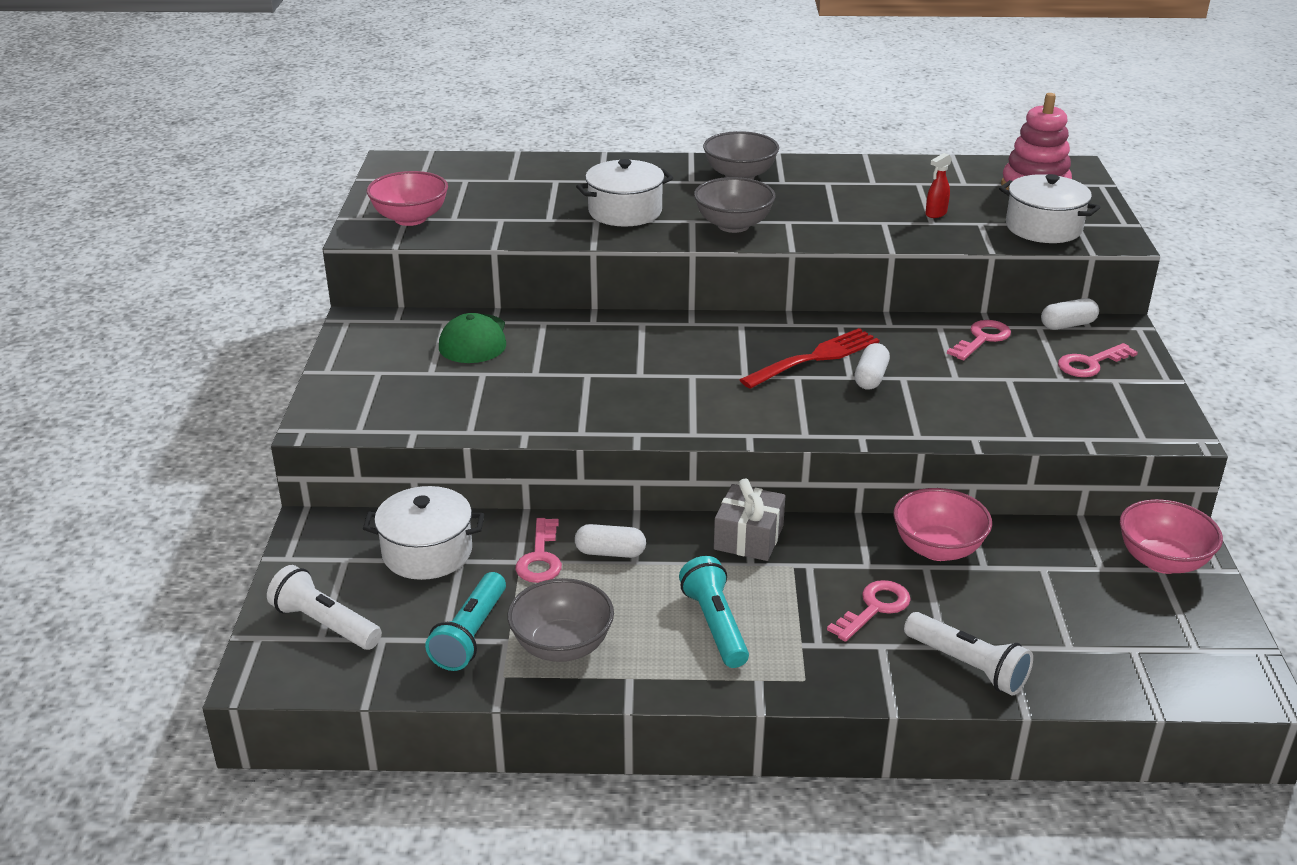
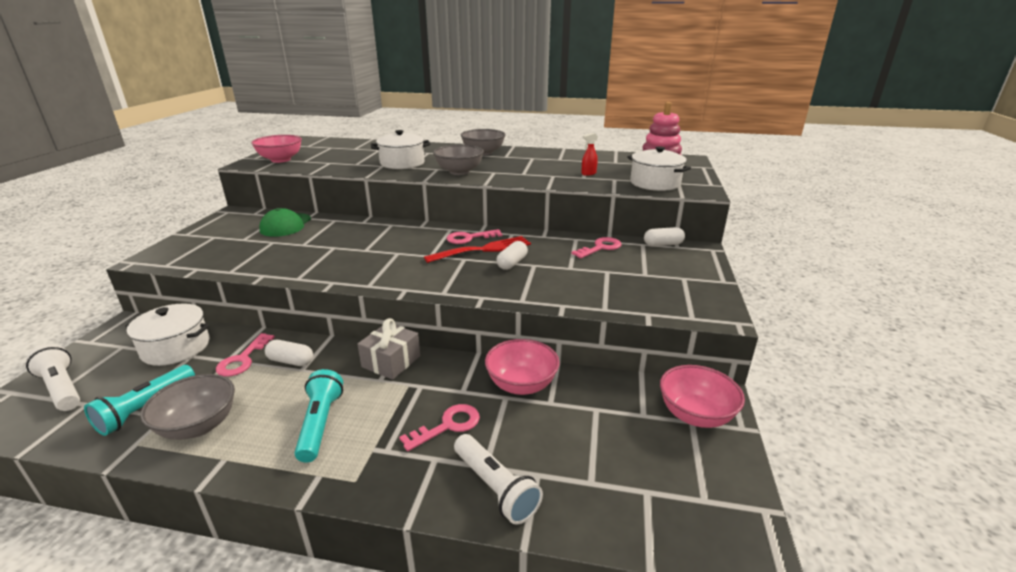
camera: 10 degrees right, 5 degrees down
(1090, 364) = (670, 267): pink key -> pink key (469, 238)

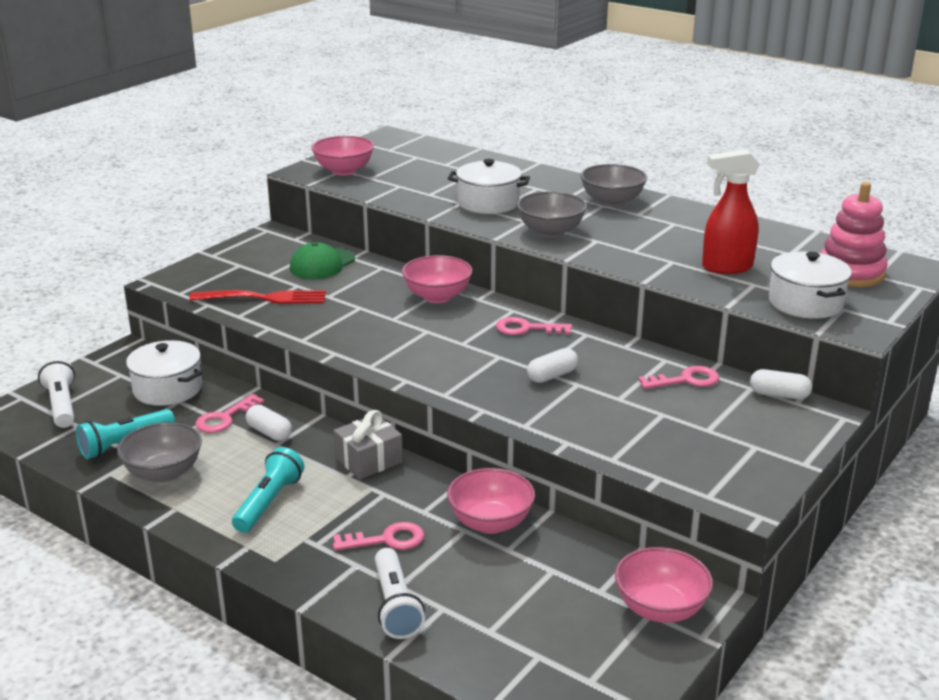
camera: 25 degrees right, 0 degrees up
(390, 230) = (437, 297): none -> pink bowl
(483, 250) = (531, 349): red fork -> red fork (264, 298)
(588, 174) = (726, 267): red spray bottle -> red spray bottle, size x2.06

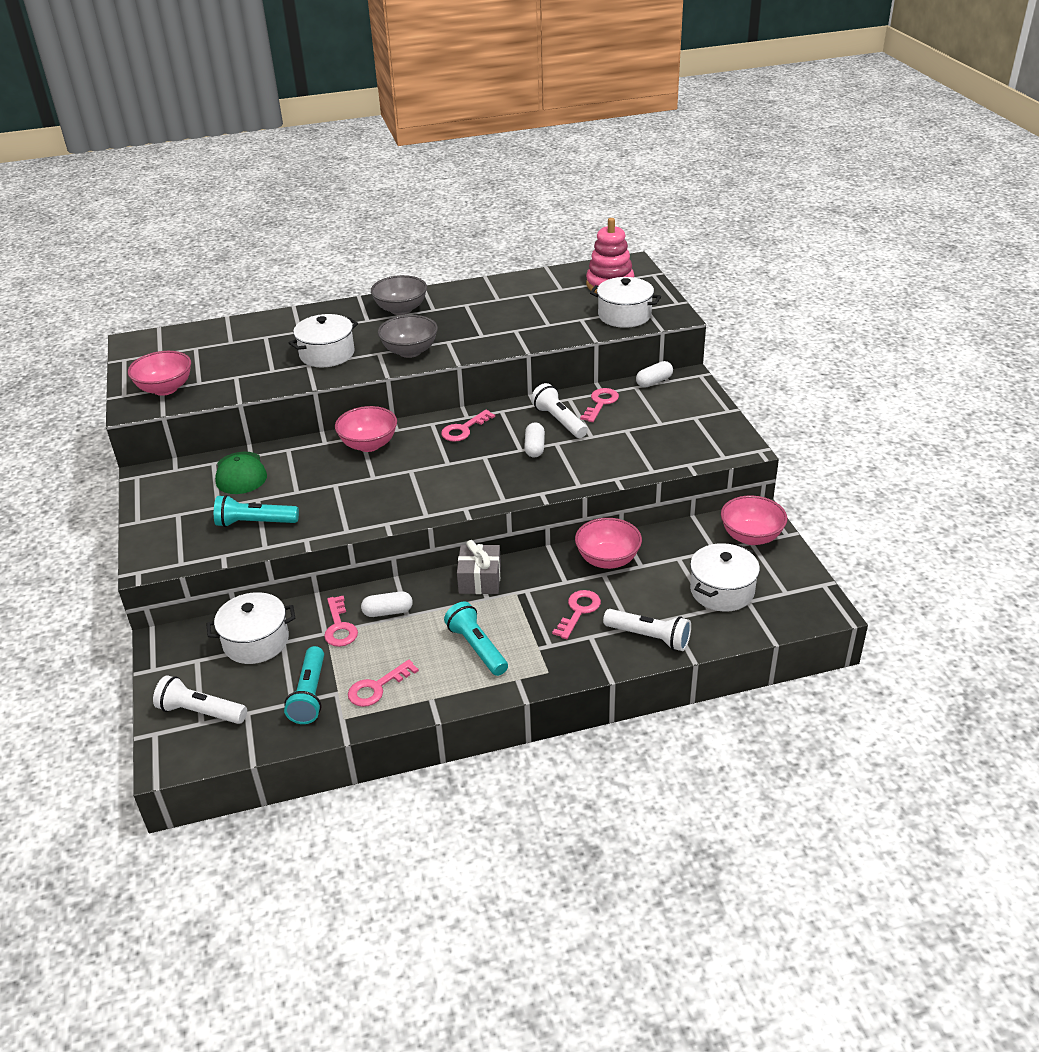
camera: 50 degrees left, 10 degrees up
(163, 473) = (377, 687): grey bowl -> pink key
(264, 298) = (255, 523): red fork -> turquoise flashlight
(534, 627) = (722, 590): none -> white pot
(617, 370) = (559, 421): none -> white flashlight
(726, 267) = (549, 317): red spray bottle -> none

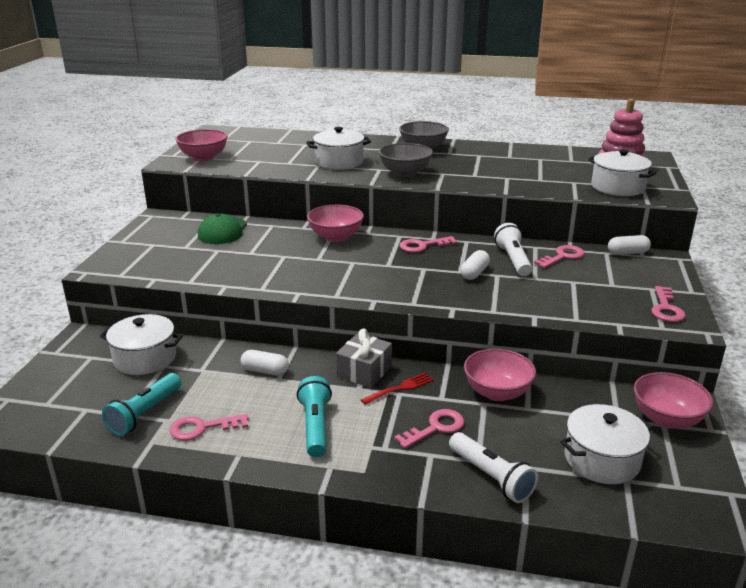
camera: 25 degrees right, 10 degrees down
(201, 712) = (54, 396): white flashlight -> none
(255, 523) = (199, 264): turquoise flashlight -> none
(339, 627) = (217, 369): pink key -> pink key (666, 308)
(523, 585) = (400, 388): none -> red fork

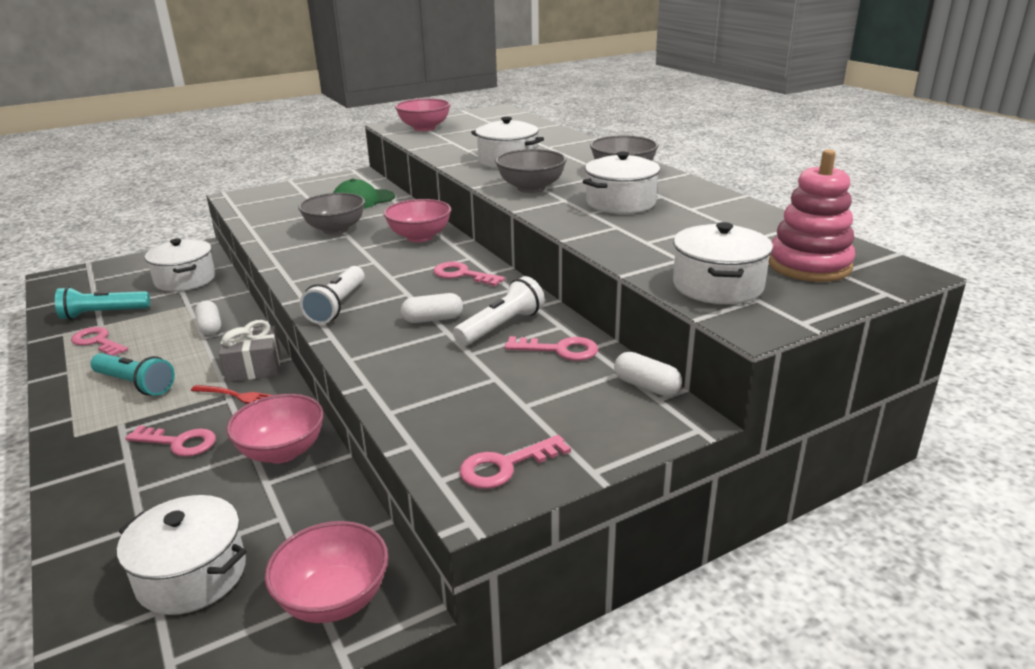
camera: 50 degrees right, 0 degrees up
(264, 256) = (335, 229): none -> grey bowl
(315, 426) = (135, 384): turquoise flashlight -> turquoise flashlight turned 75 degrees clockwise
(472, 165) = (620, 203): none -> white pot
(491, 477) = (106, 509): white flashlight -> white flashlight (337, 306)

